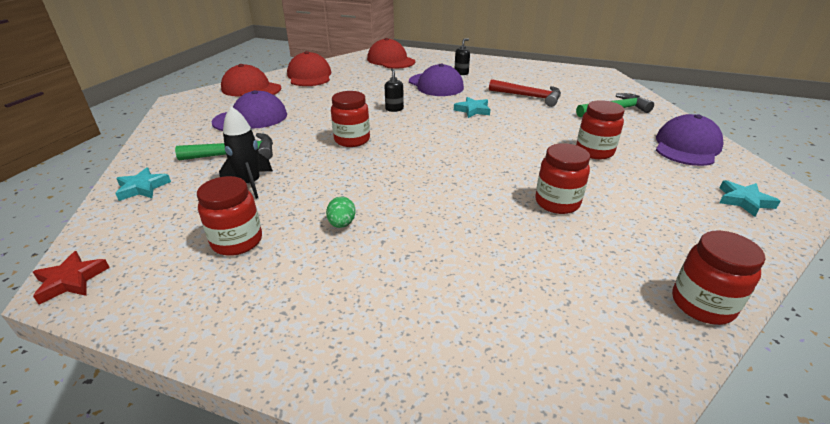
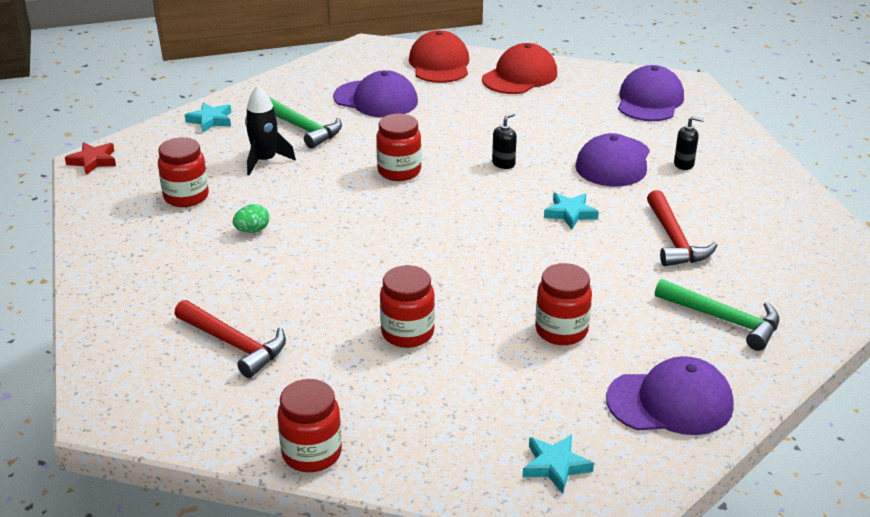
camera: 55 degrees right, 0 degrees up
(391, 60) = (649, 101): red cap -> purple cap
(508, 294) = (234, 344): none -> red hammer

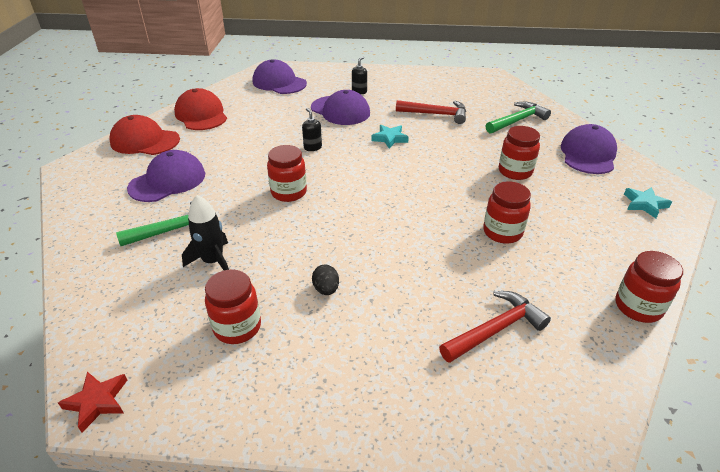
camera: 70 degrees left, 5 degrees up
(210, 120) = (102, 286): turquoise star -> none
(252, 230) = (326, 289): green egg -> black egg

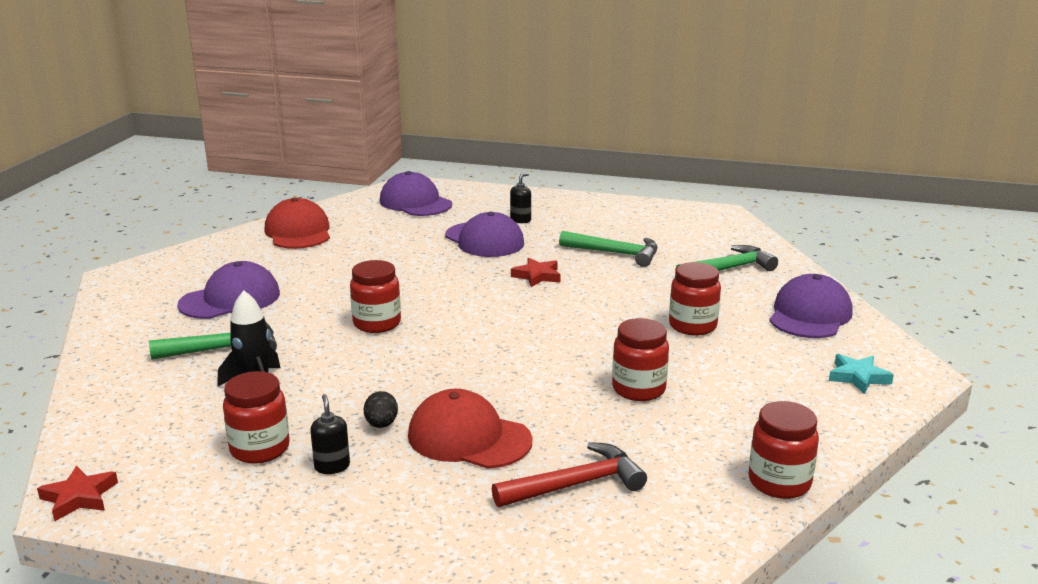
camera: 10 degrees right, 15 degrees down
(145, 141) = (217, 255): red cap -> red cap (469, 438)
(312, 147) = (429, 278): black soap dispenser -> black soap dispenser (332, 466)
(389, 138) = (537, 276): turquoise star -> red star
(436, 114) = (615, 253): red hammer -> green hammer

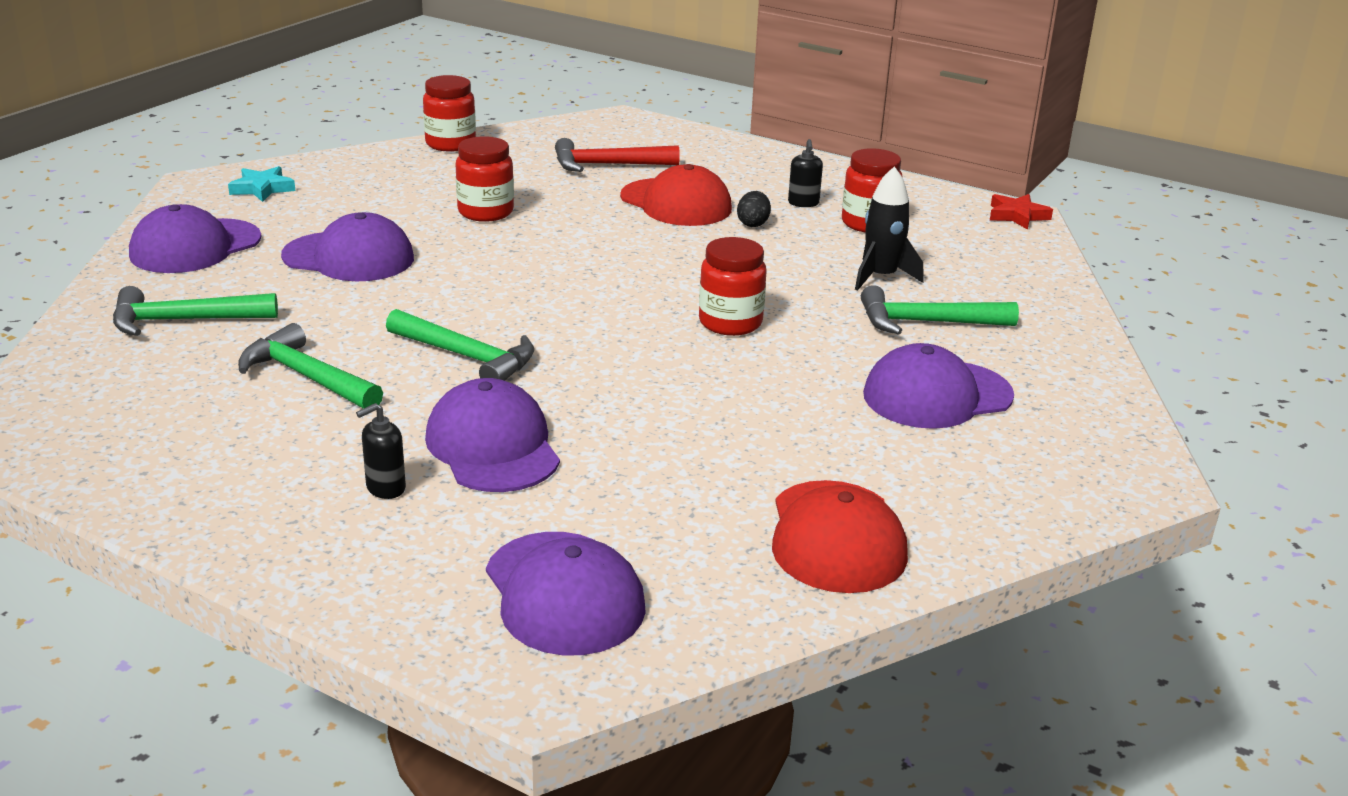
camera: 165 degrees left, 5 degrees up
(537, 276) = (467, 357): red star -> green hammer
(692, 326) = (349, 257): red jar -> purple cap

